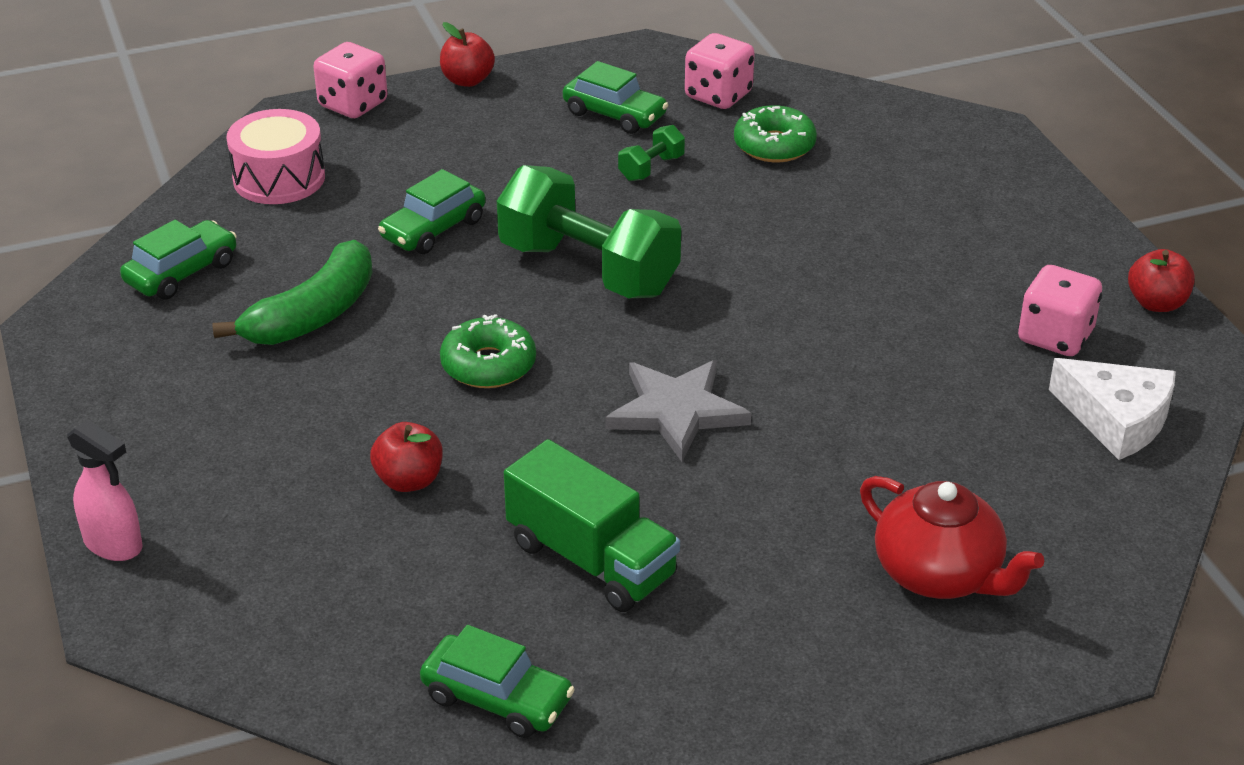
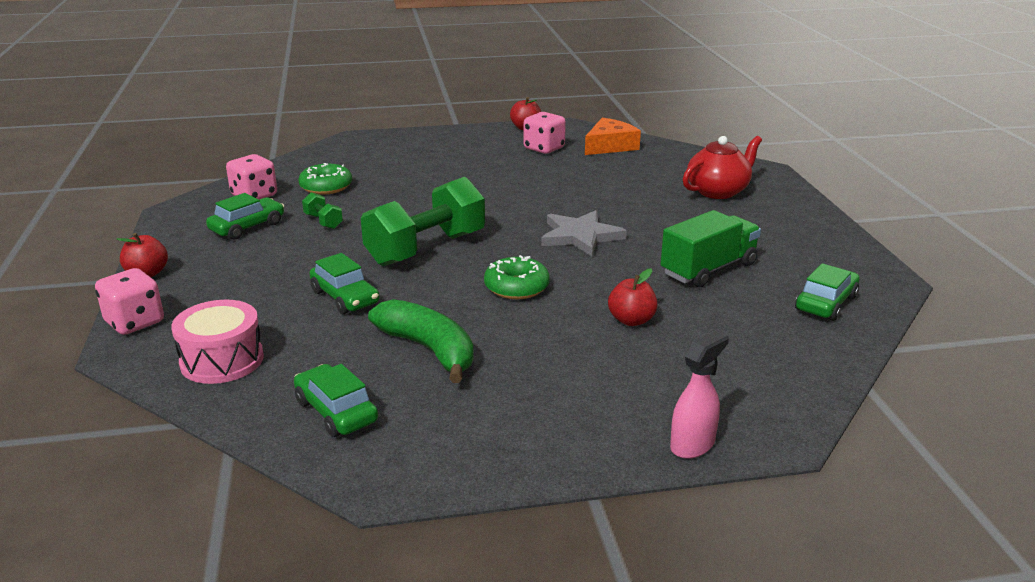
camera: 80 degrees left, 10 degrees down
(1117, 419) = (610, 146): white cheese -> orange cheese

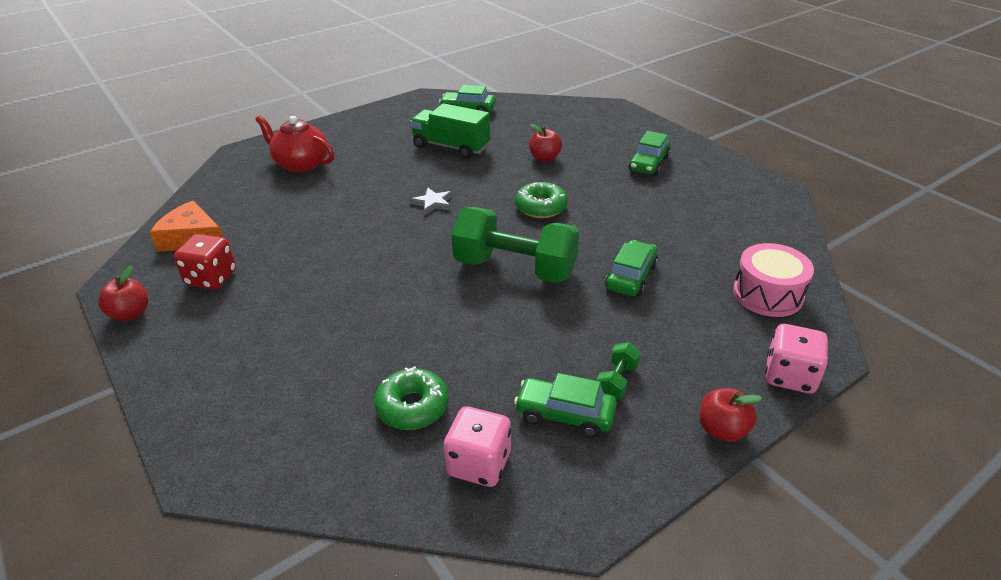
camera: 115 degrees left, 10 degrees up
(323, 222) = (508, 359): green dumbbell -> green dumbbell (617, 381)
(336, 411) = (750, 223): green car -> green car (649, 164)
(429, 349) = (653, 215): green banana -> none
(544, 148) = (211, 278): pink dice -> red dice
(580, 236) = (433, 203): grey star -> grey star, size x0.59
(693, 444) = (644, 123): pink spray bottle -> none

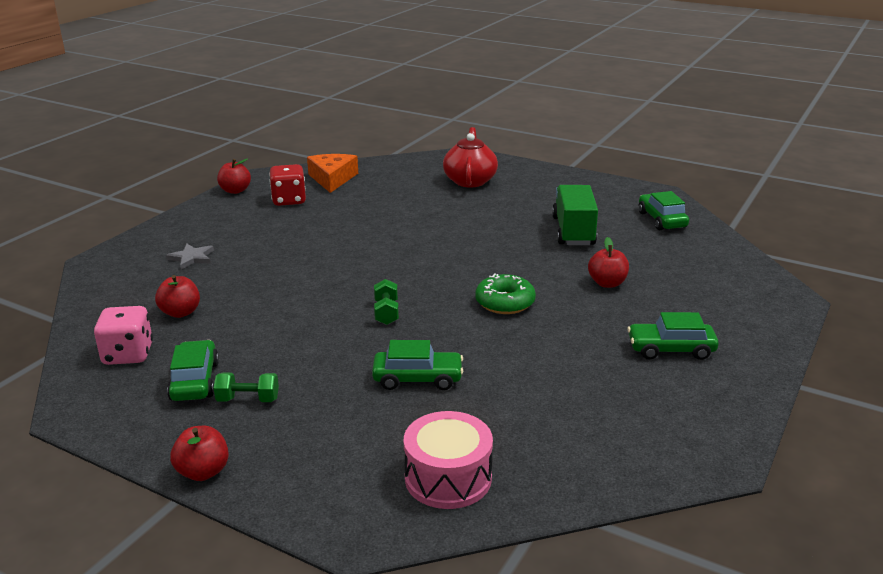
camera: 65 degrees right, 10 degrees down
(412, 406) = (180, 312): green donut -> red apple
(433, 203) = (461, 249): grey star -> grey star (191, 258)
(515, 268) = (386, 313): green dumbbell -> green dumbbell, size x0.42
(790, 376) = (303, 510): pink dice -> none

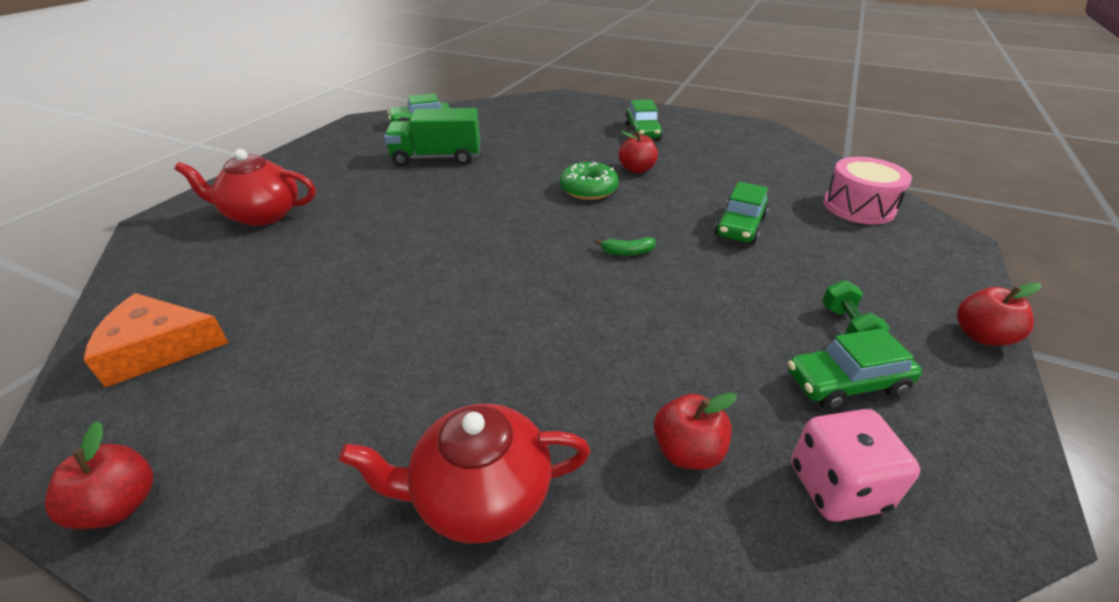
camera: 95 degrees left, 10 degrees up
(191, 258) = (480, 495): grey star -> red teapot
(289, 200) = (237, 393): red dice -> none
(386, 313) = (627, 252): green dumbbell -> green banana
(418, 379) = (740, 226): green car -> green car turned 150 degrees counterclockwise
(607, 283) = (545, 147): red apple -> red apple (636, 169)

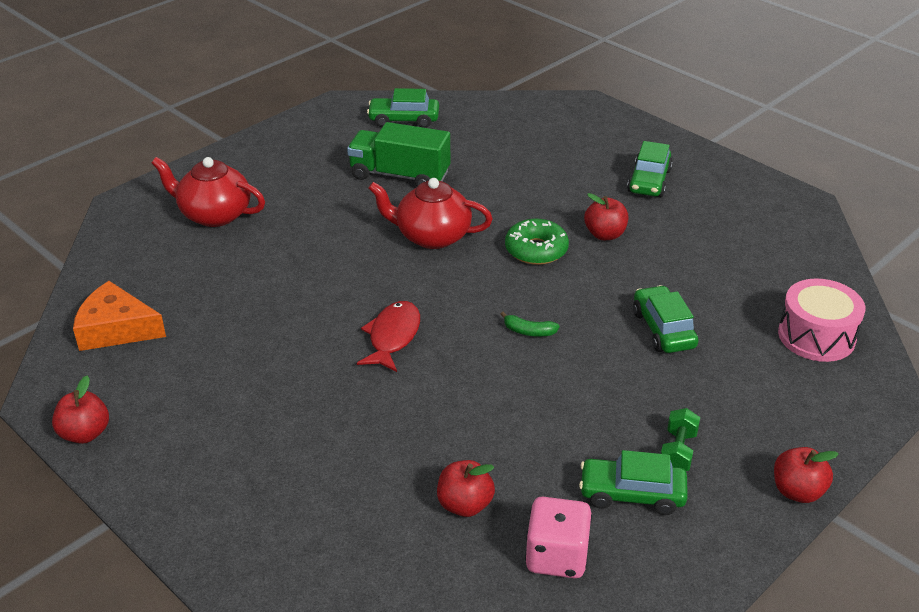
camera: 20 degrees right, 0 degrees up
(480, 495) = (306, 491): red teapot -> red teapot (432, 236)
(498, 285) = (392, 337): none -> red fish
(740, 226) = (663, 329): green car -> green car turned 120 degrees clockwise

